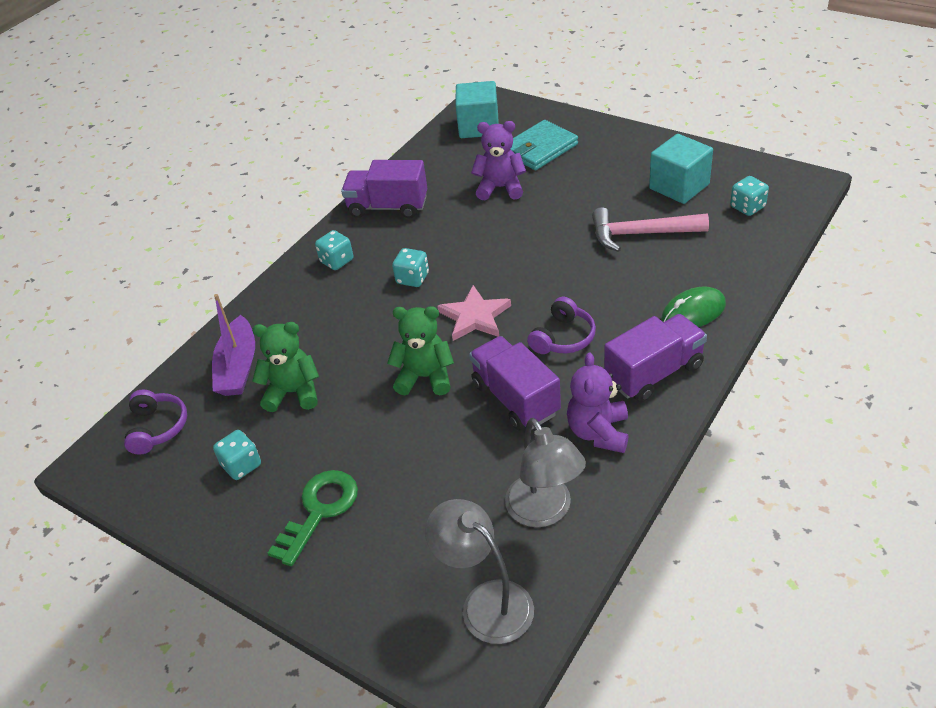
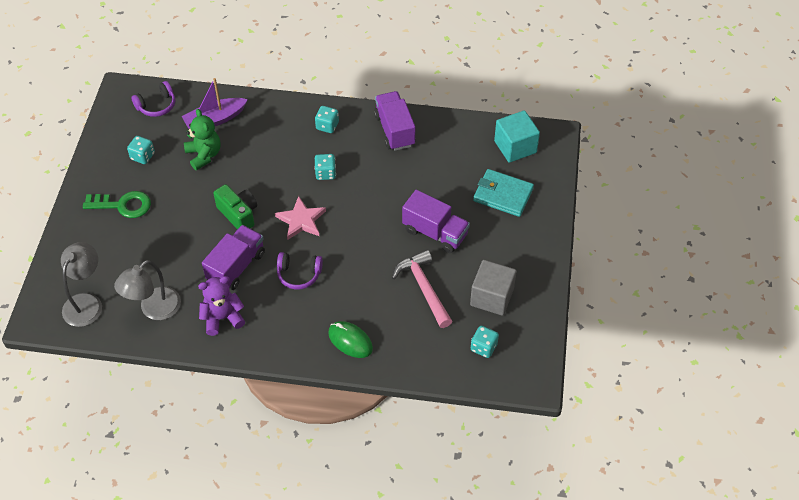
camera: 60 degrees right, 10 degrees up
(425, 377) = (238, 214): green teddy bear -> green camera
(500, 188) = (443, 187): purple teddy bear -> none
(654, 373) = (283, 333): purple truck -> purple truck (435, 232)
(679, 186) = (492, 297): turquoise cube -> grey cube

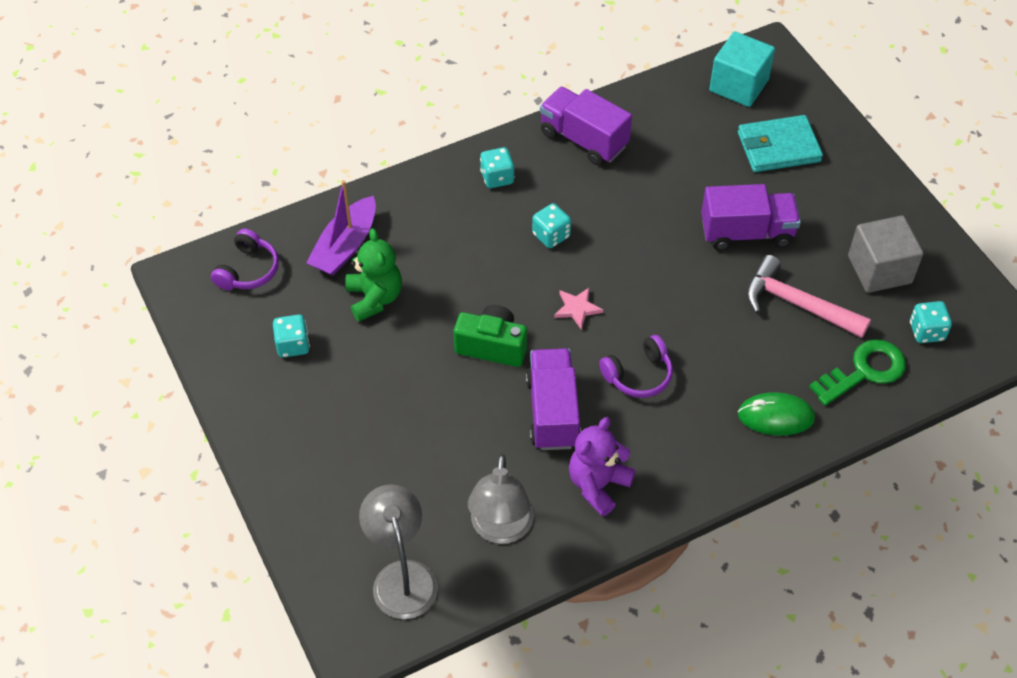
camera: 35 degrees left, 0 degrees up
(123, 205) = (327, 422): green key -> green key (864, 371)
(204, 155) = (374, 298): green teddy bear -> green teddy bear turned 45 degrees clockwise
(301, 220) = (577, 308): pink star -> pink star, size x0.64

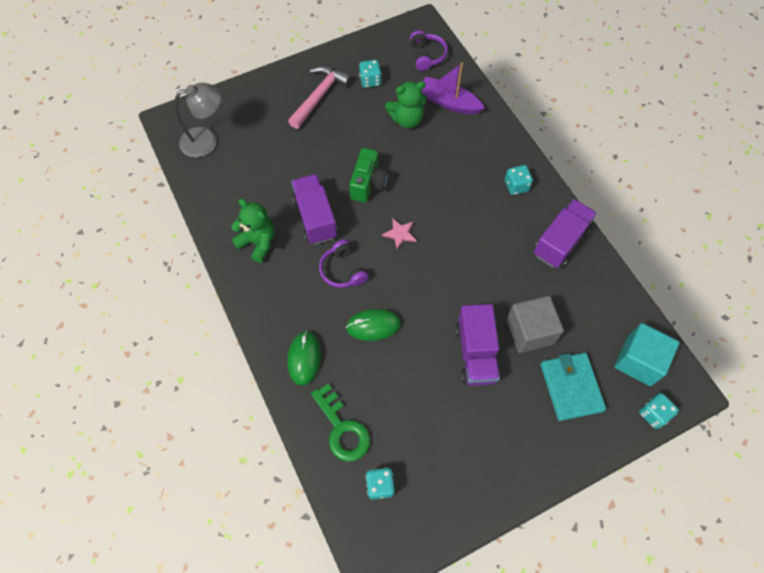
camera: 90 degrees right, 10 degrees up
(248, 270) = (427, 55): purple headphones -> purple headphones turned 120 degrees counterclockwise
(501, 529) = (232, 189): grey lamp -> none
(551, 235) = (465, 219): turquoise dice -> turquoise dice (653, 414)
(552, 412) = (315, 218): purple truck -> purple truck turned 105 degrees counterclockwise
(598, 485) = (258, 242): purple teddy bear -> green teddy bear
(719, 339) = (373, 325): none -> green mouse
(797, 304) = (406, 385): pink hammer -> pink hammer (320, 96)
(879, 269) = (443, 455): grey cube -> grey cube (529, 331)

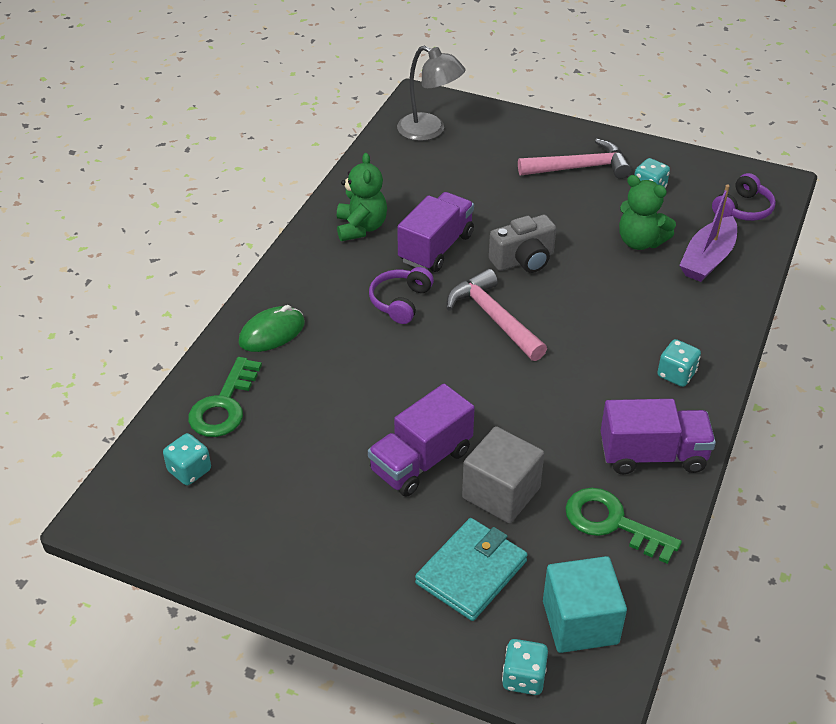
camera: 50 degrees right, 20 degrees down
(368, 184) = (523, 260): green camera -> grey camera
(373, 325) = (363, 361): green mouse -> none
(400, 234) = (494, 318): pink star -> pink hammer
(448, 102) = (707, 259): purple boat -> purple boat turned 135 degrees counterclockwise
(589, 296) = (612, 523): none -> green key

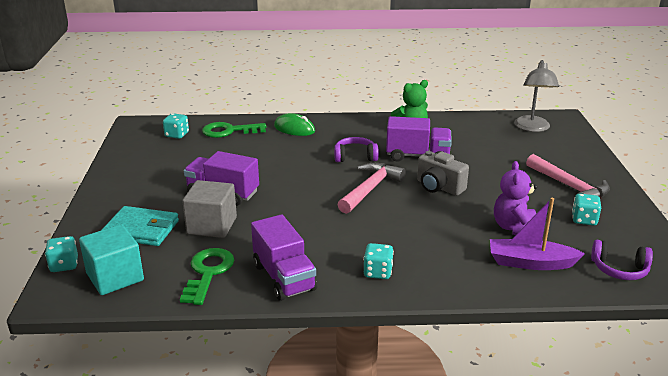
camera: 65 degrees right, 15 degrees down
(640, 242) = (514, 228): green teddy bear -> purple teddy bear

